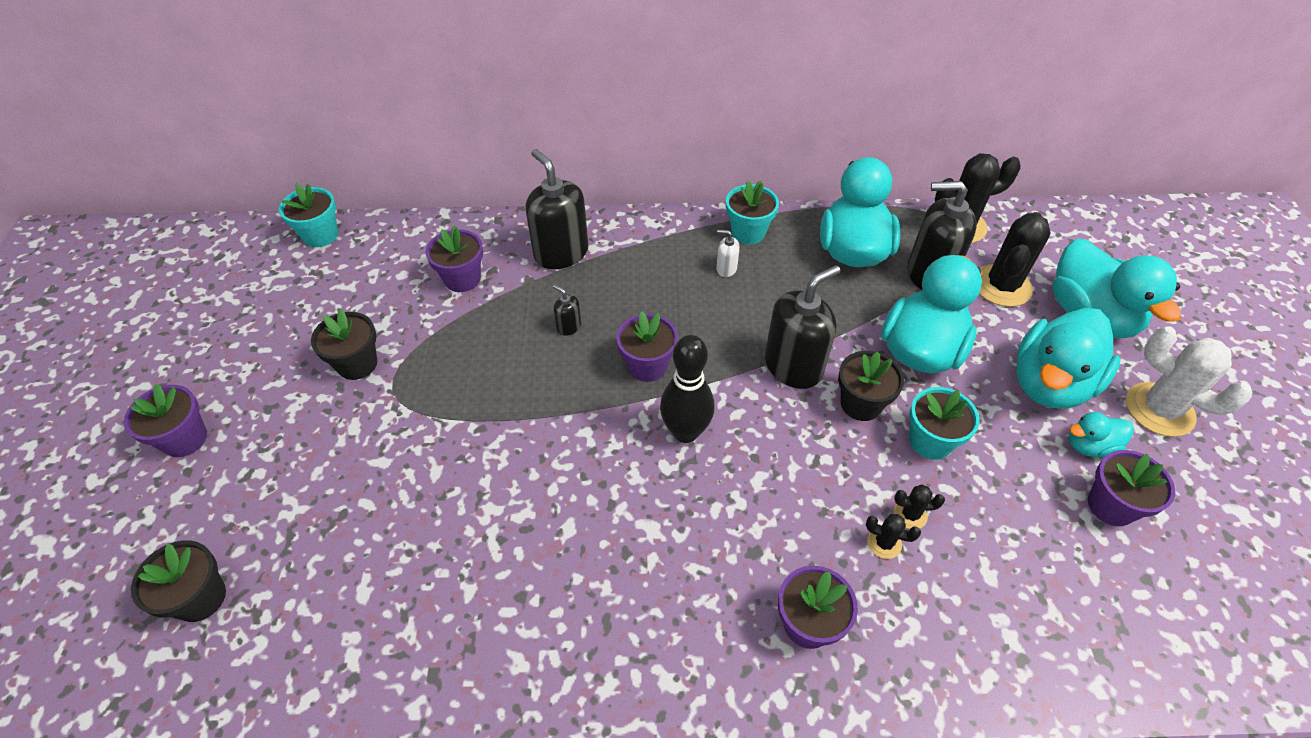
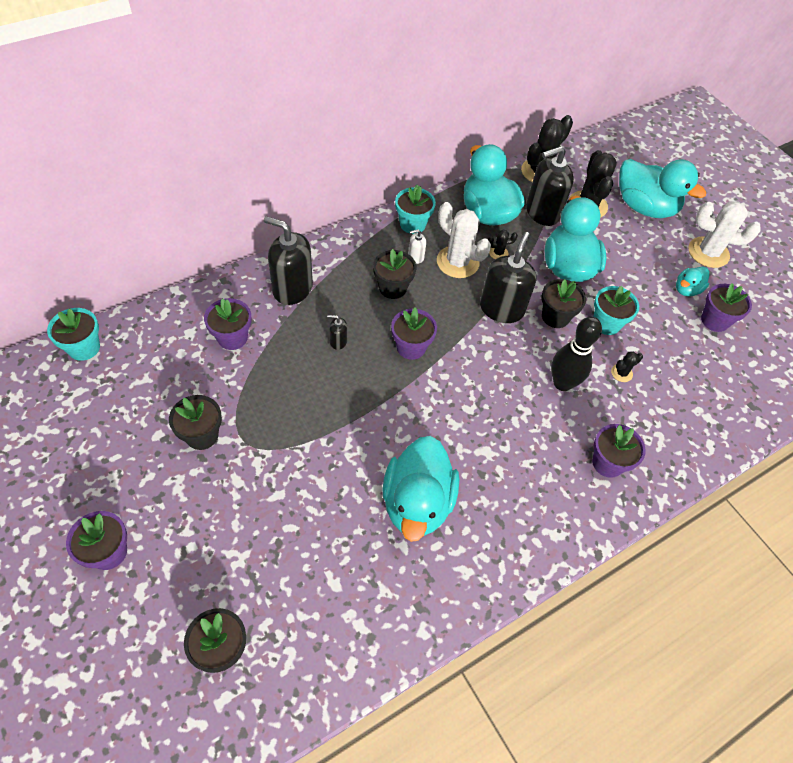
camera: 35 degrees left, 5 degrees up
(673, 292) = (392, 288): none -> black flower pot
(685, 432) = (465, 381): black bowling pin -> black bowling pin (562, 383)
(774, 292) = (457, 262): none -> white cactus
(884, 543) = (618, 396): black cactus -> black cactus (498, 253)
(1049, 384) = (647, 260): turquoise duck -> turquoise duck (417, 502)

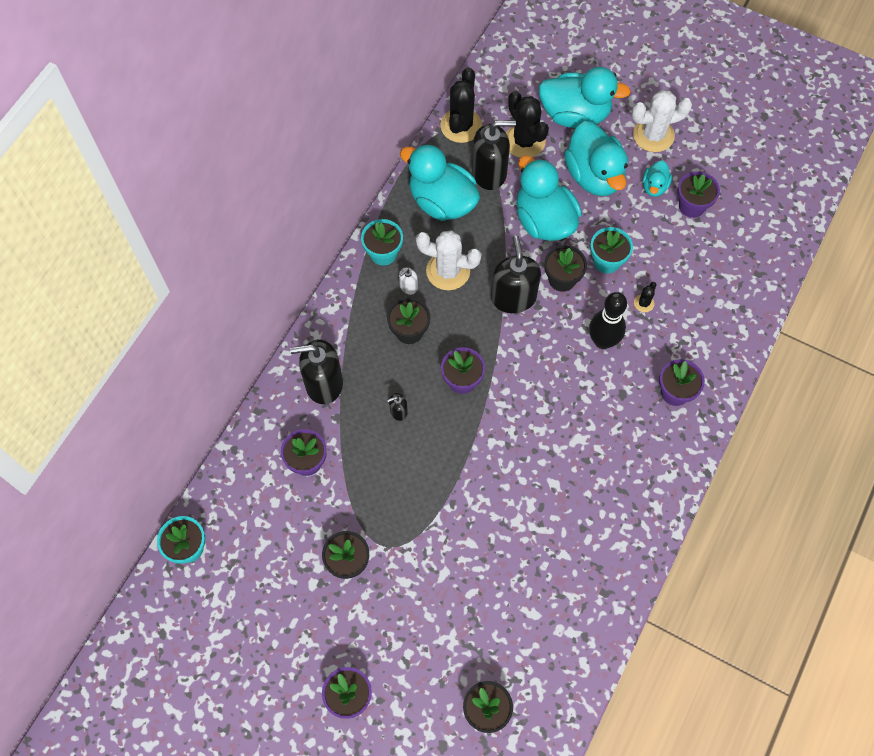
camera: 25 degrees left, 10 degrees up
(417, 502) = (553, 514): turquoise duck -> turquoise duck (594, 176)
(498, 253) = (477, 240): black cactus -> none
(542, 212) = (489, 173): black soap dispenser -> black soap dispenser turned 135 degrees counterclockwise

